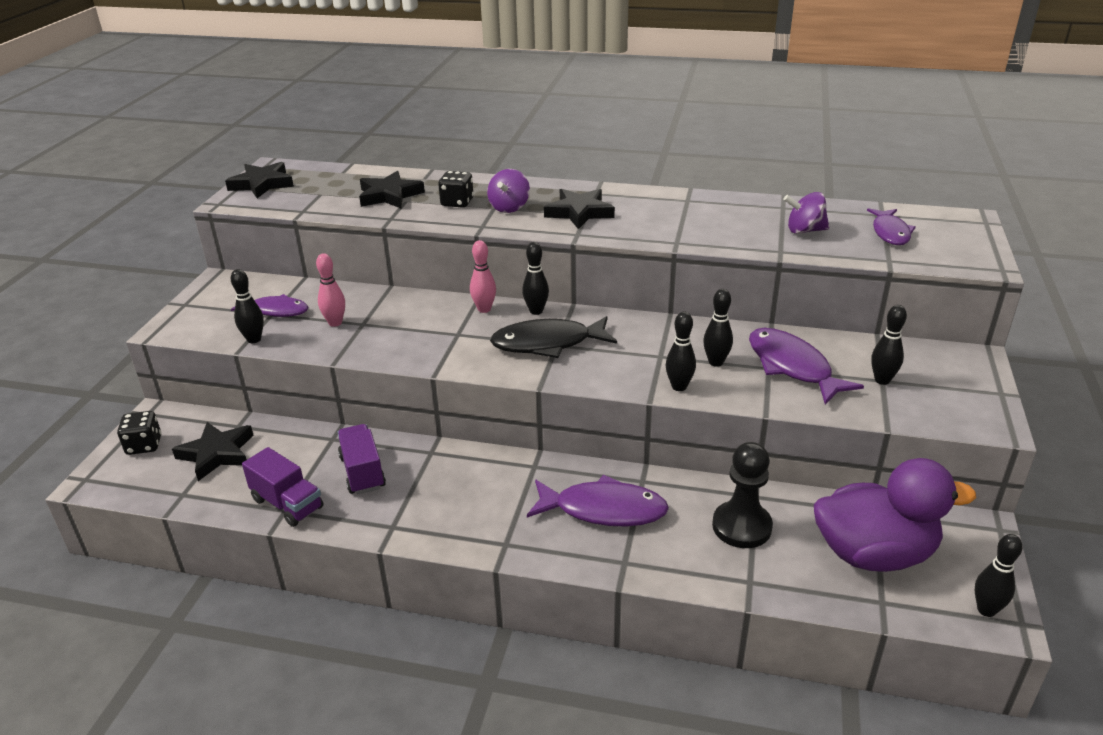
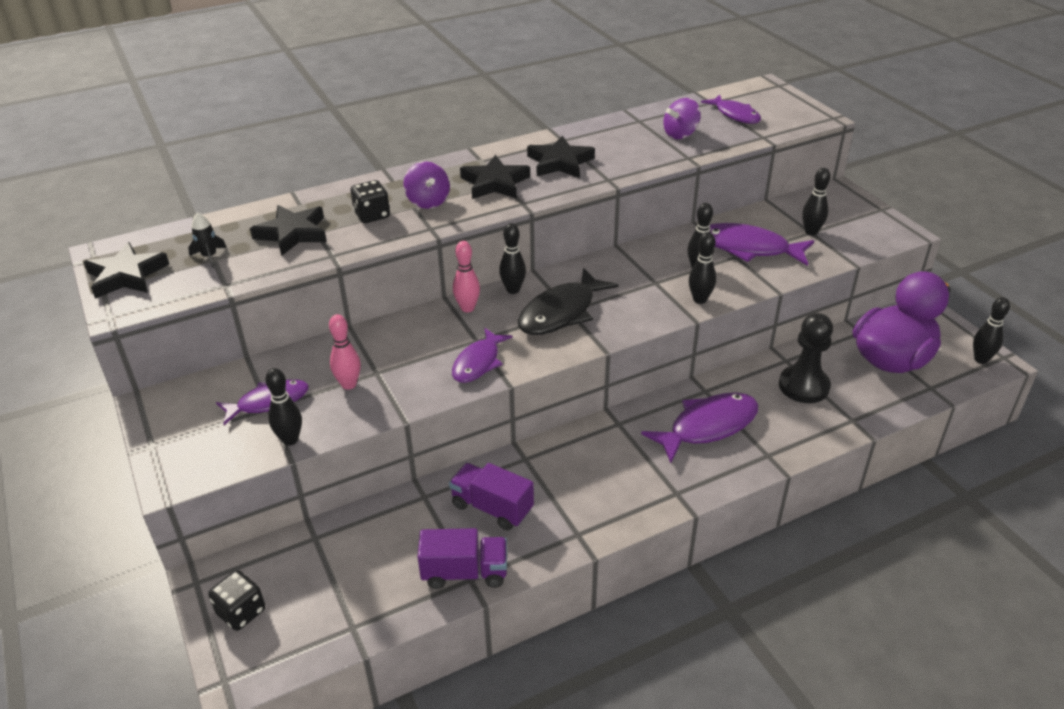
camera: 40 degrees left, 5 degrees up
(217, 454) = (332, 573): black star -> black star (560, 162)
(321, 190) = (209, 256): none -> black rocket
(435, 350) = (478, 363): none -> purple fish

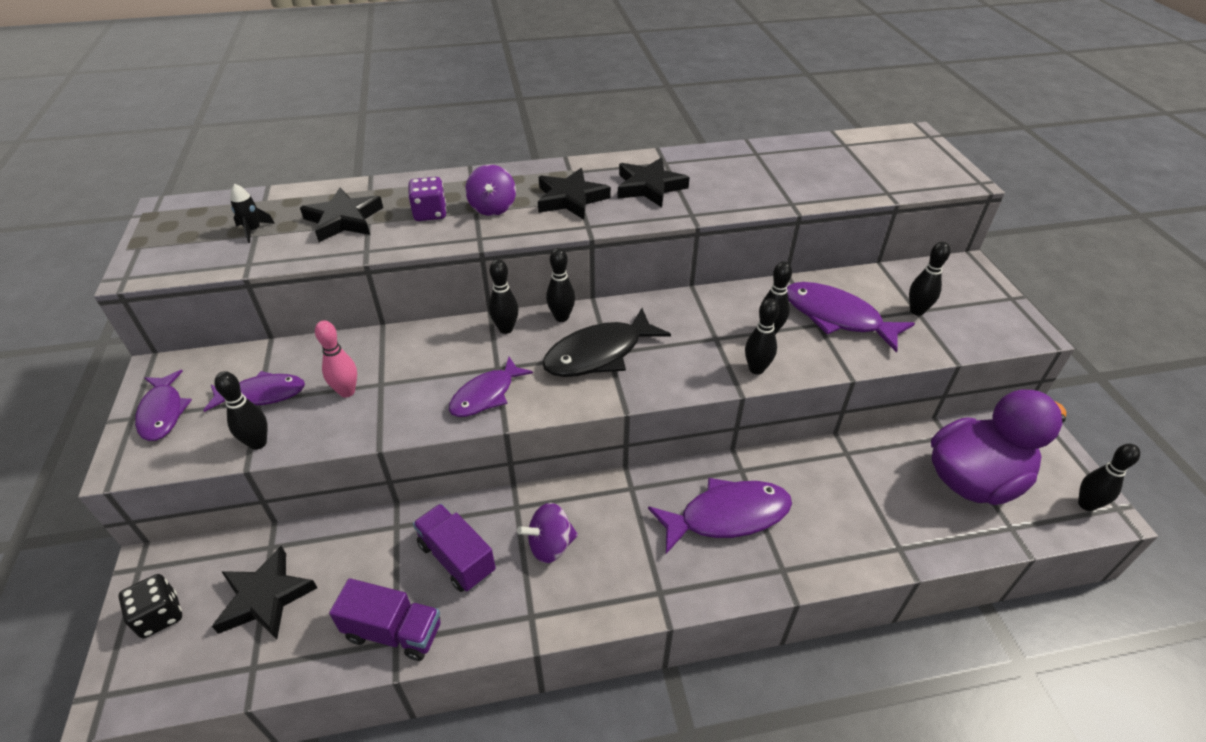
camera: 15 degrees right, 5 degrees up
(126, 276) = (168, 237): black star -> black star (265, 597)
(372, 215) = (430, 213): black dice -> purple dice
(467, 308) = (506, 329): pink bowling pin -> black bowling pin
(680, 134) = (794, 175): purple spinning top -> purple spinning top (550, 545)
(735, 115) = (866, 162): purple fish -> purple fish (163, 412)
(803, 386) = (856, 490): black pawn -> none

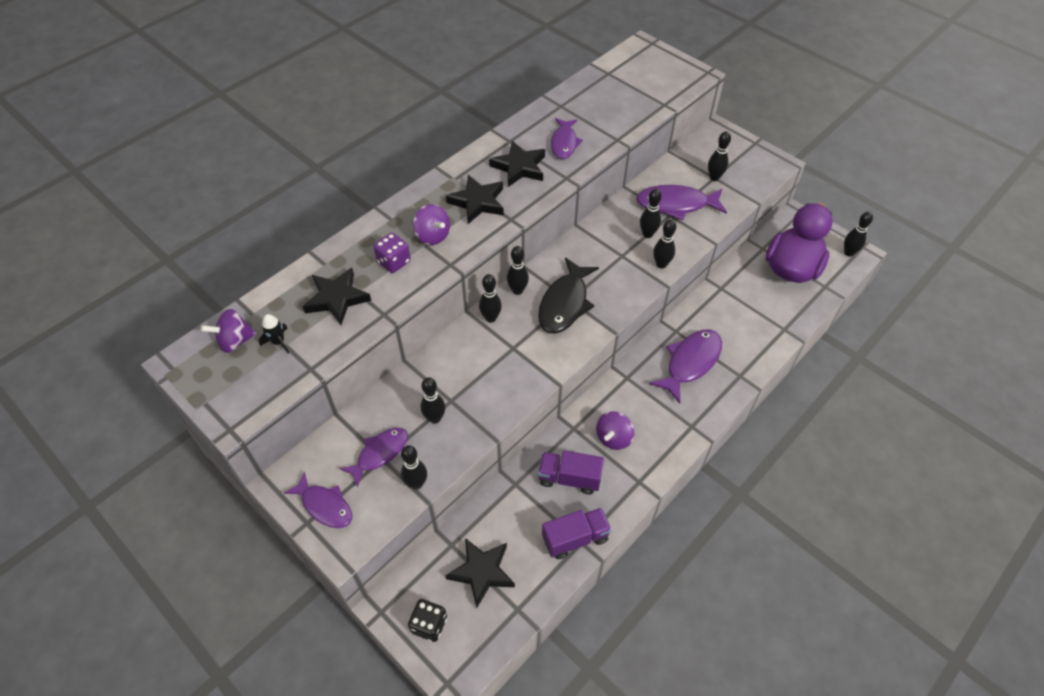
camera: 35 degrees left, 10 degrees up
(223, 214) = (235, 341): none -> purple spinning top
(347, 391) = (435, 418): pink bowling pin -> black bowling pin
(486, 395) = (525, 369): purple fish -> purple fish (564, 143)

